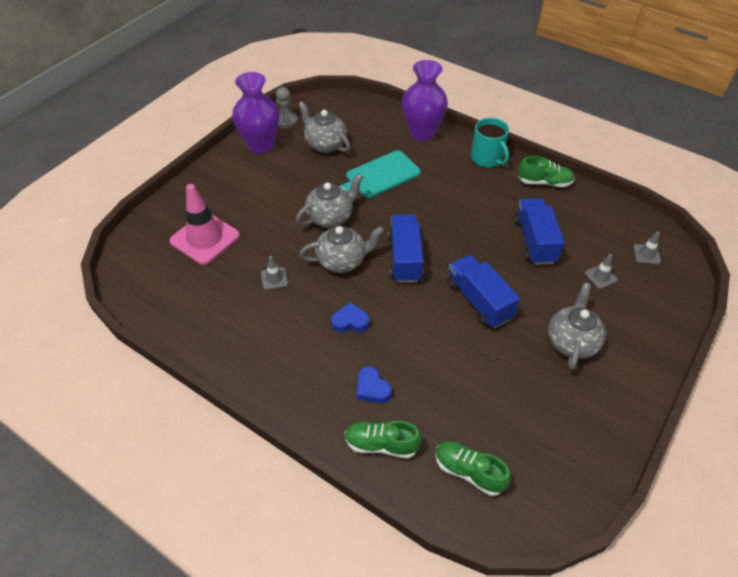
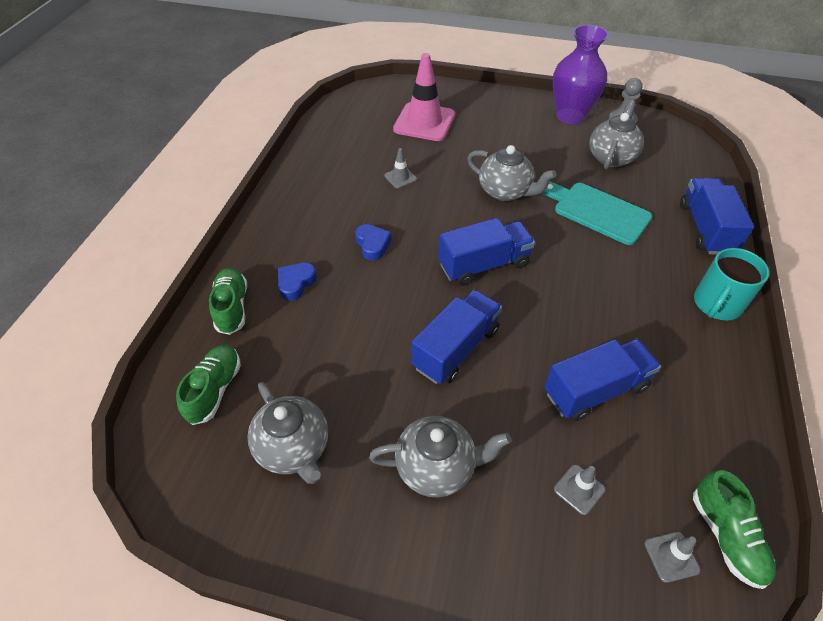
camera: 70 degrees right, 0 degrees up
(342, 261) = (450, 217): grey teapot -> grey teapot (294, 448)
(422, 133) = (705, 229): purple vase -> blue truck
(544, 182) = (724, 381): green shoe -> green shoe (726, 536)

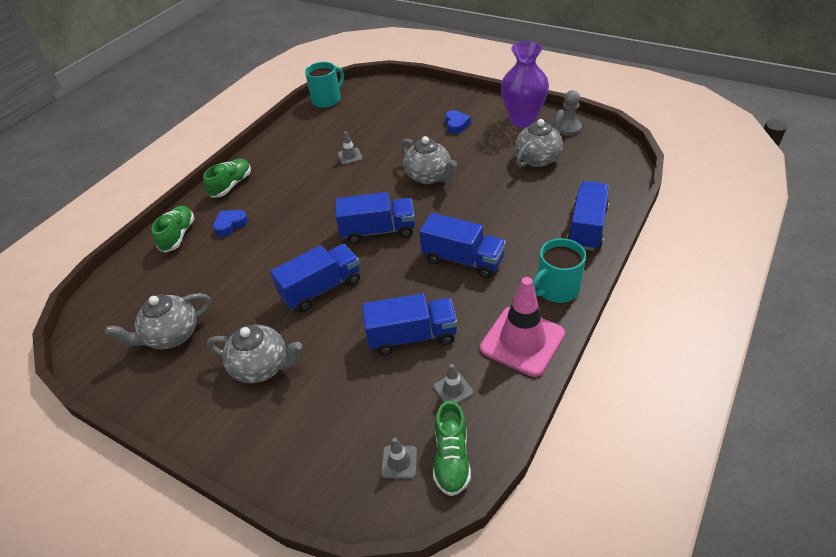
camera: 20 degrees right, 5 degrees down
(215, 390) = (140, 288): green shoe -> green shoe (231, 185)
(294, 448) = (172, 335): grey teapot -> grey teapot turned 75 degrees clockwise
(336, 112) = (327, 100): none -> turquoise mug
(372, 245) = (301, 204): blue heart -> blue heart (456, 125)
(424, 122) = (393, 114): pink traffic cone -> pink traffic cone (522, 341)
(579, 489) = (357, 402): grey traffic cone -> grey traffic cone (453, 389)
(597, 211) = (498, 201): turquoise cutting board -> none
(599, 285) = (463, 259): none -> blue truck

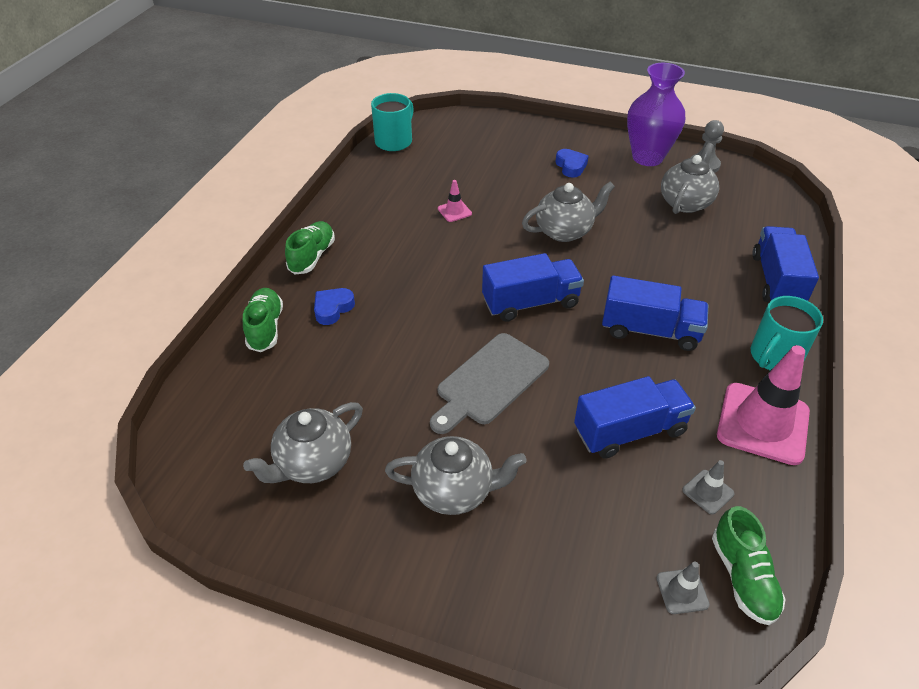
camera: 15 degrees left, 0 degrees up
(321, 288) = (489, 381): blue truck -> grey cutting board
(350, 156) = (454, 211): grey traffic cone -> pink traffic cone
(429, 176) = (564, 231): grey teapot -> grey teapot turned 60 degrees counterclockwise

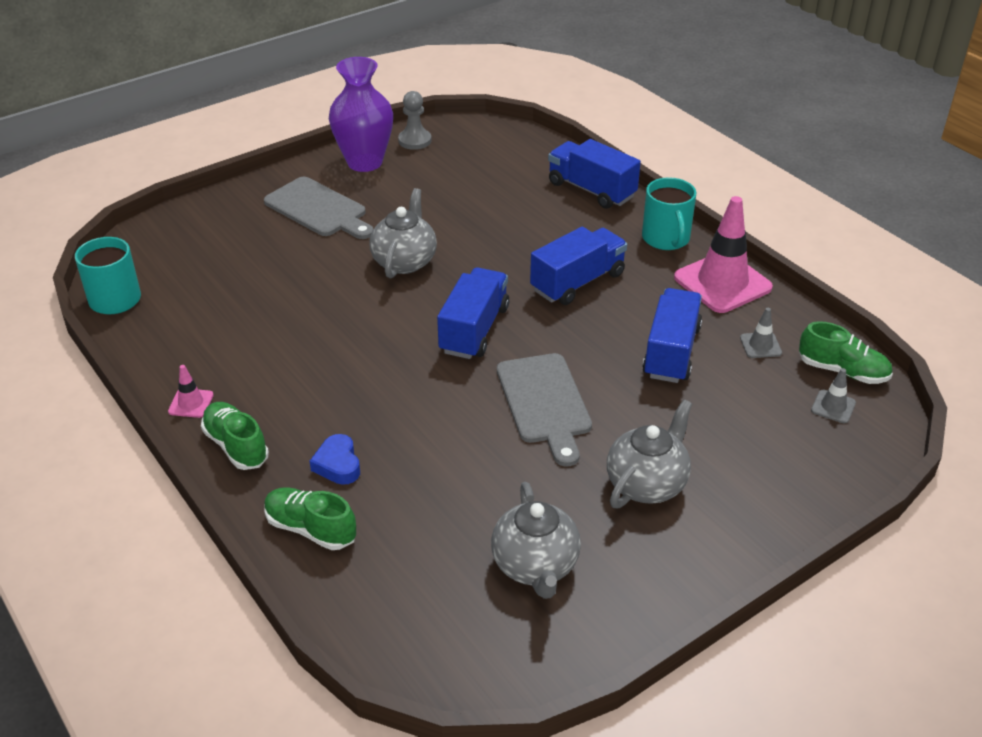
camera: 55 degrees left, 5 degrees down
(454, 211) = (290, 313): pink traffic cone -> pink traffic cone (191, 403)
(571, 166) = (318, 209): blue heart -> grey cutting board
(685, 202) = (449, 177): grey teapot -> none

